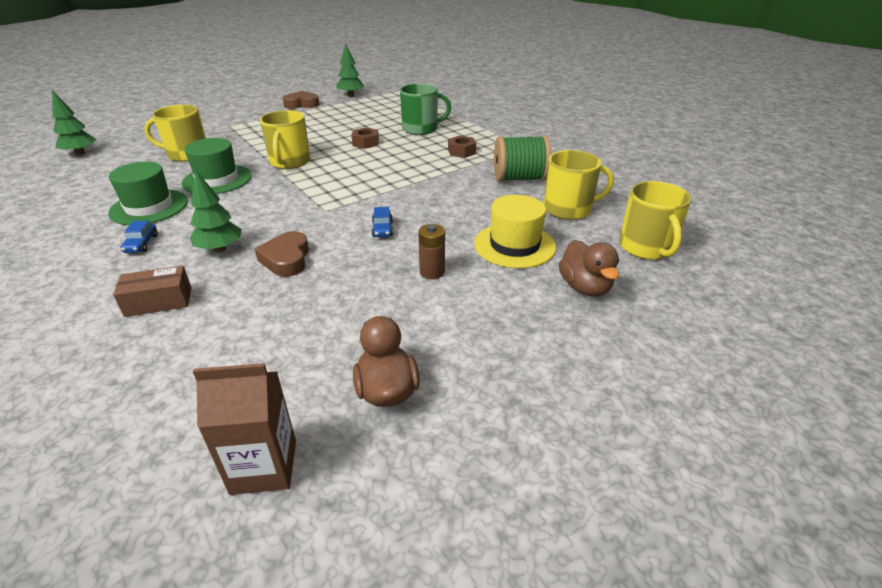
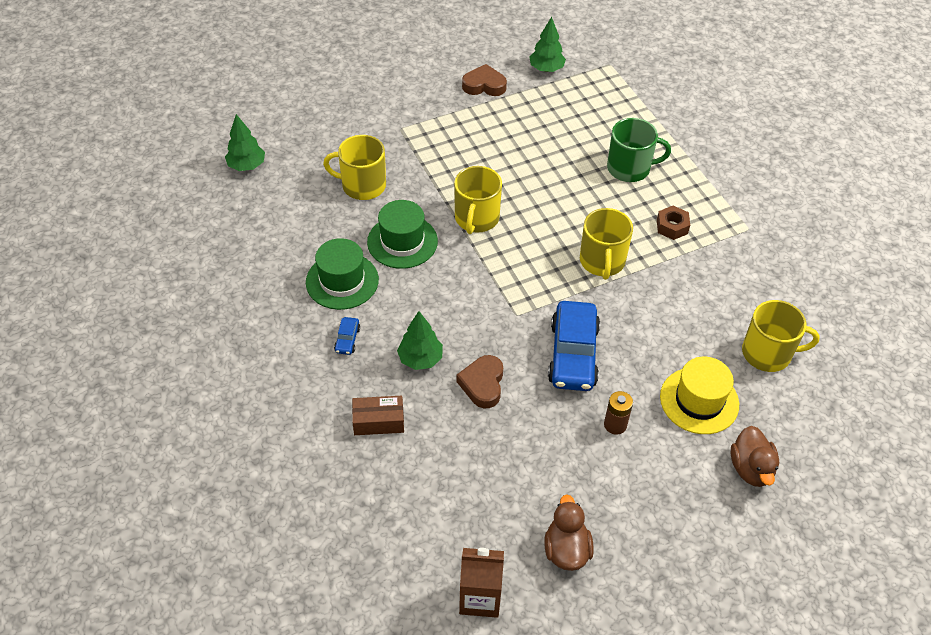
camera: 10 degrees right, 15 degrees up
(365, 143) = (561, 191): brown nut -> none
(382, 229) = (573, 355): blue car -> blue car, size x2.36
(519, 178) = (728, 291): green spool -> none
(646, 247) = (828, 426): yellow mug -> yellow mug (602, 261)

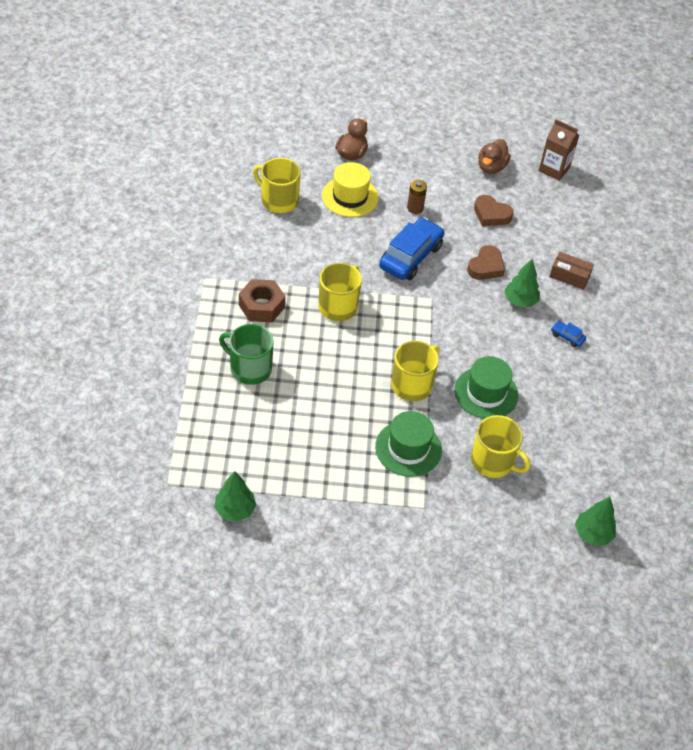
camera: 155 degrees left, 0 degrees up
(342, 281) = (551, 382): green hat -> green hat (408, 448)
(347, 340) = (567, 337): blue car -> blue car turned 90 degrees counterclockwise
(484, 85) = (312, 520): brown heart -> brown heart (491, 214)
(672, 227) = (262, 306): brown nut -> brown nut, size x1.51

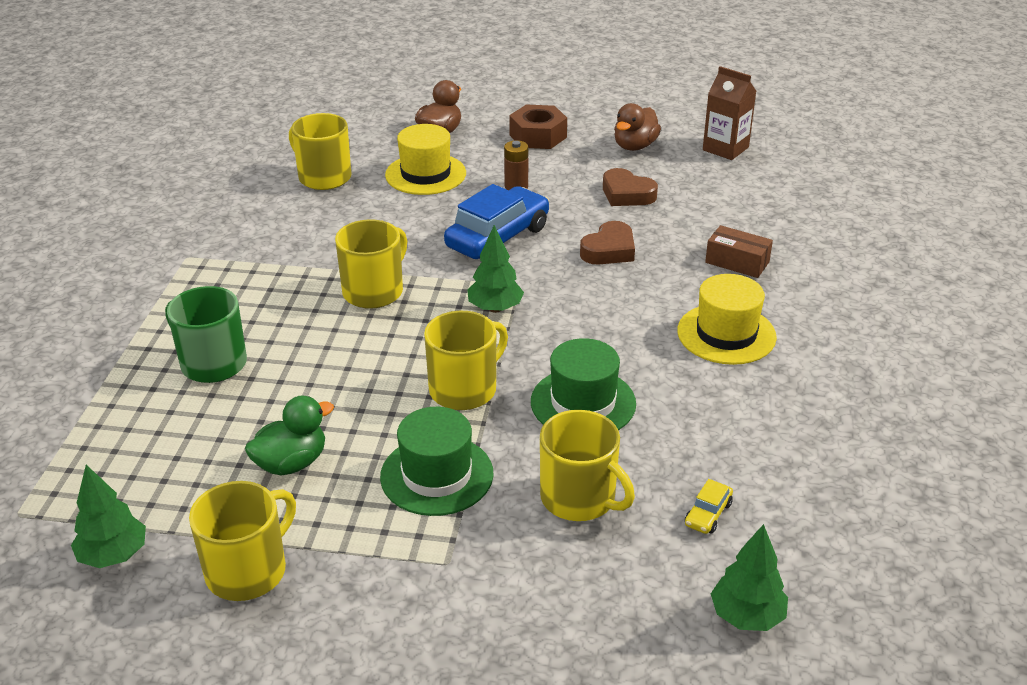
camera: 10 degrees right, 15 degrees down
(262, 306) = (258, 290): brown nut -> brown nut (538, 136)
(315, 516) = (248, 570): none -> yellow mug
(320, 443) = (291, 463): none -> green duck
(520, 301) = (656, 289): green tree -> green tree (495, 308)
(567, 337) = (726, 334): blue car -> yellow hat
(567, 470) = (708, 514): none -> yellow car

